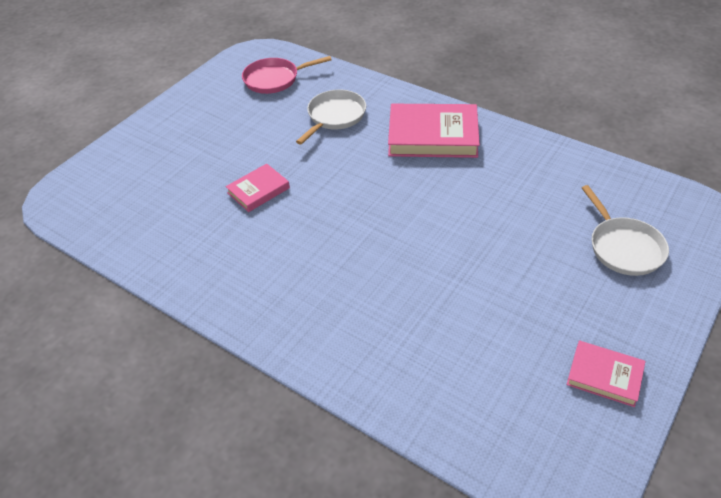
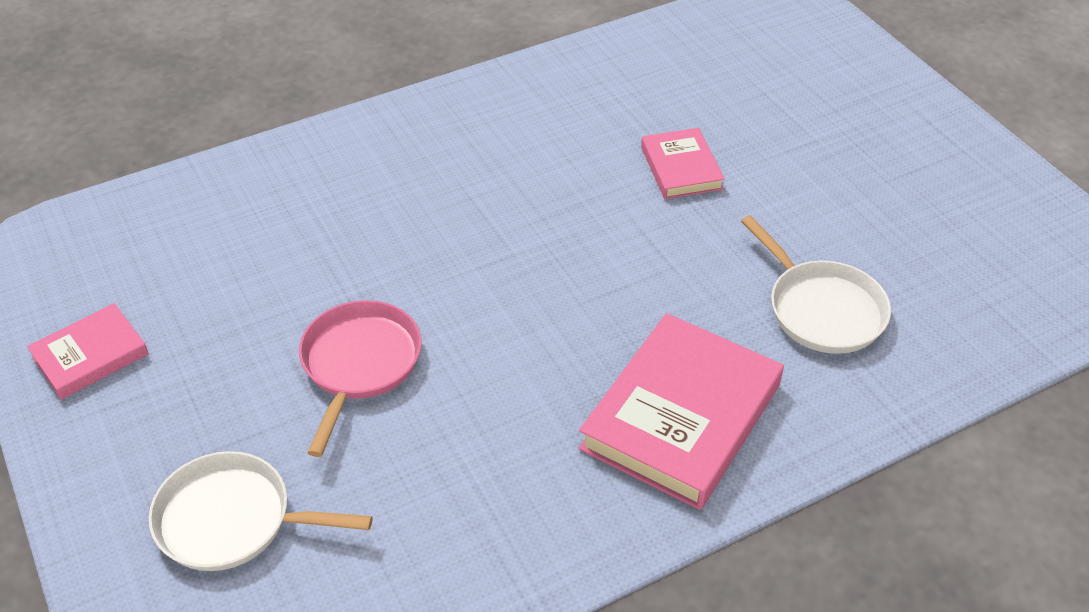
camera: 115 degrees right, 0 degrees up
(274, 79) = (991, 271): pink pan -> pink pan (359, 364)

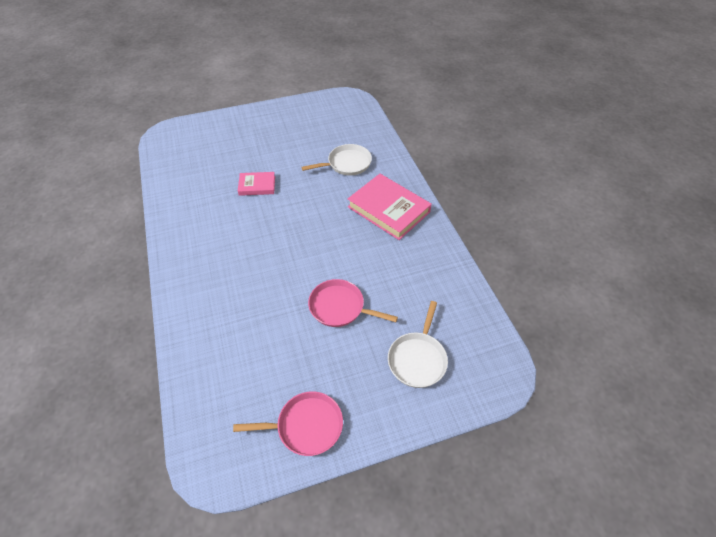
camera: 80 degrees left, 5 degrees up
(90, 355) = (306, 426): pink book -> pink pan

